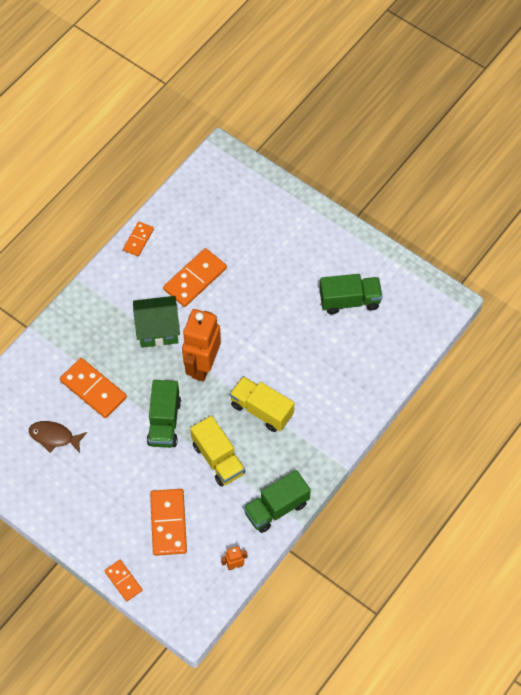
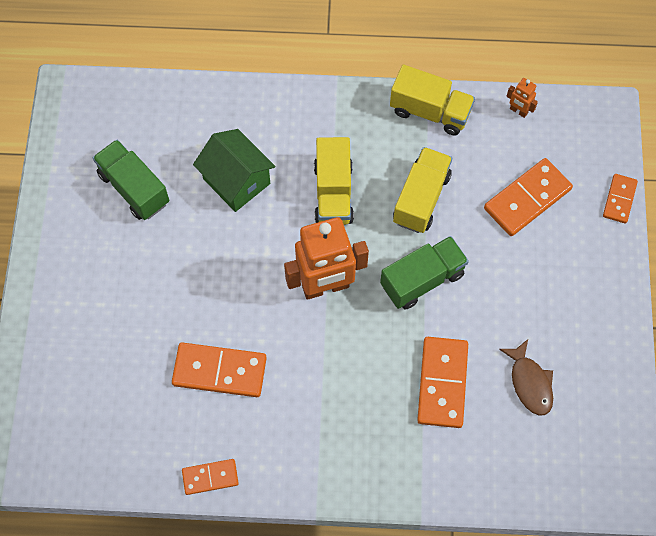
camera: 125 degrees left, 5 degrees up
(158, 330) = (316, 366): green house -> green house (236, 181)
(276, 508) = (430, 111): green truck -> yellow truck

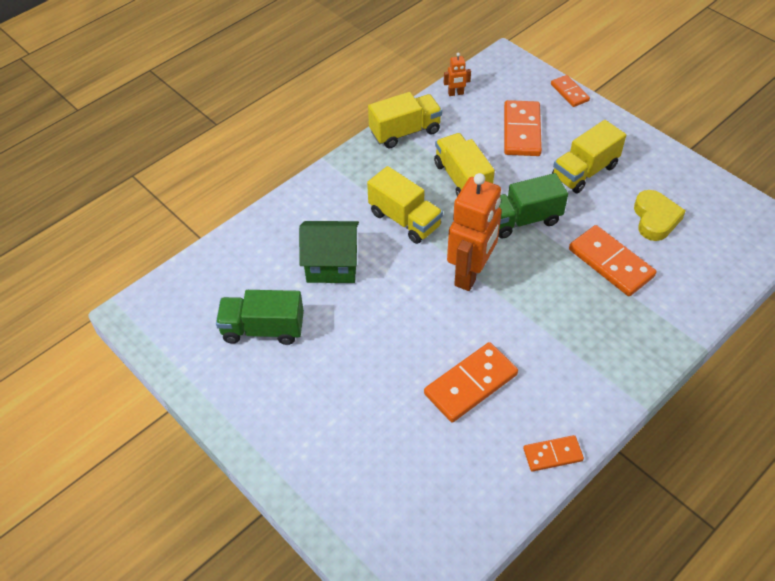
camera: 45 degrees left, 15 degrees down
(210, 477) = (552, 454): orange domino -> orange domino turned 45 degrees clockwise
(422, 280) = (522, 220): green truck -> green truck turned 120 degrees counterclockwise
(529, 286) = (584, 171): none -> yellow truck
(530, 383) = (655, 219): brown fish -> yellow heart

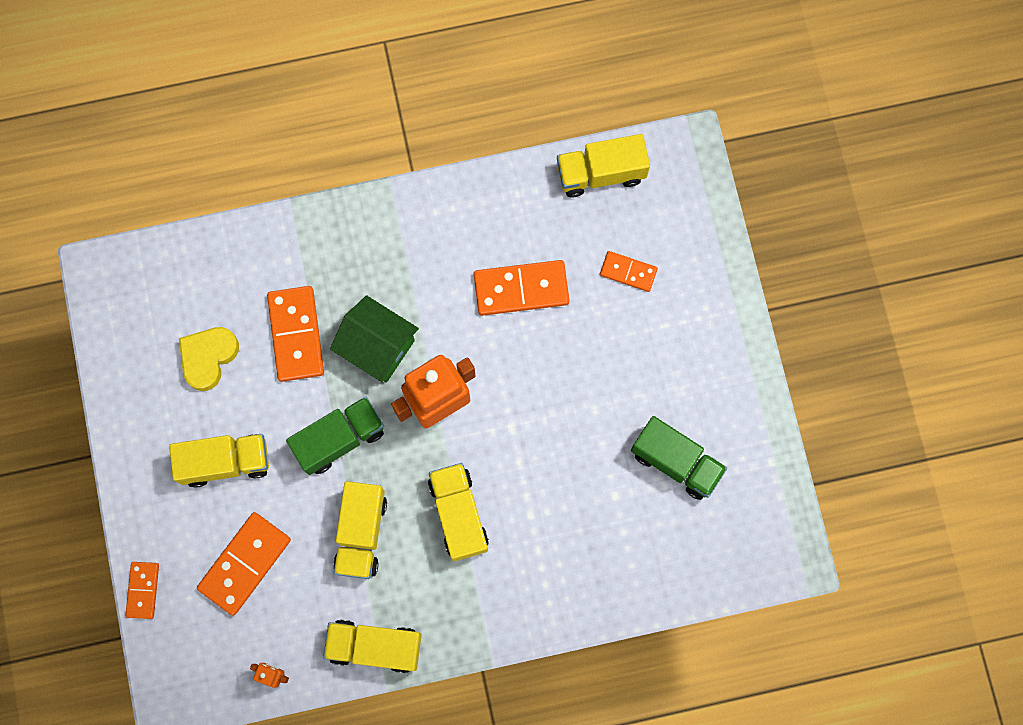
camera: 150 degrees left, 25 degrees up
(332, 265) = (568, 500): green house -> green house (378, 347)
(473, 520) = (600, 173): none -> yellow truck
(522, 220) = (340, 439): green truck -> green truck turned 45 degrees counterclockwise
(552, 454) = (498, 187): orange domino -> orange domino (628, 272)

